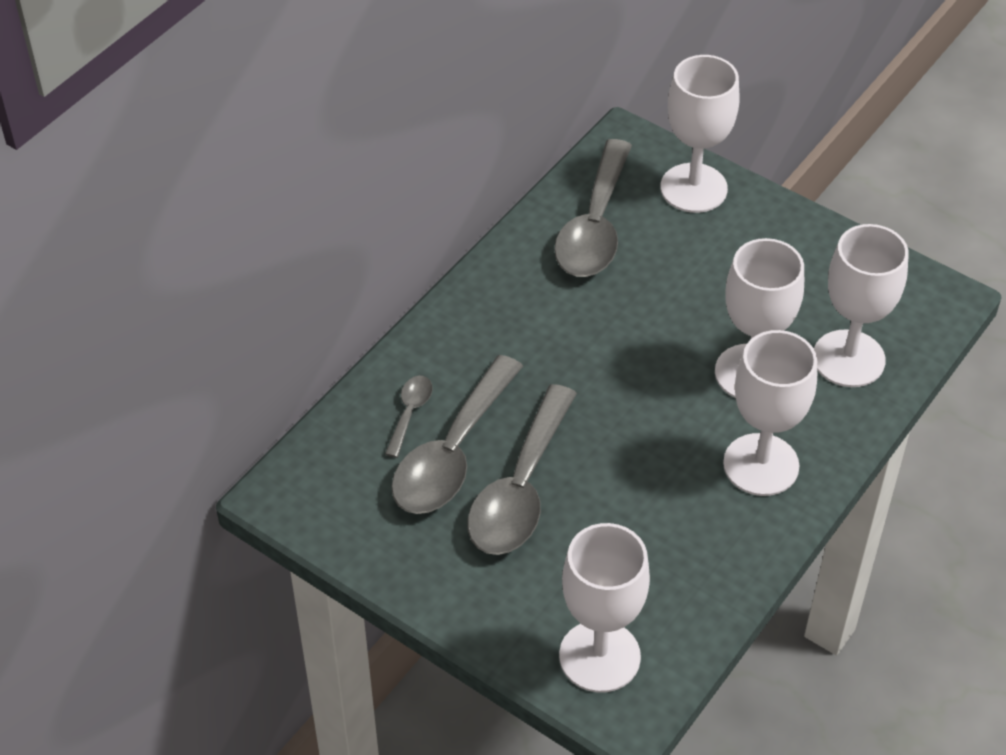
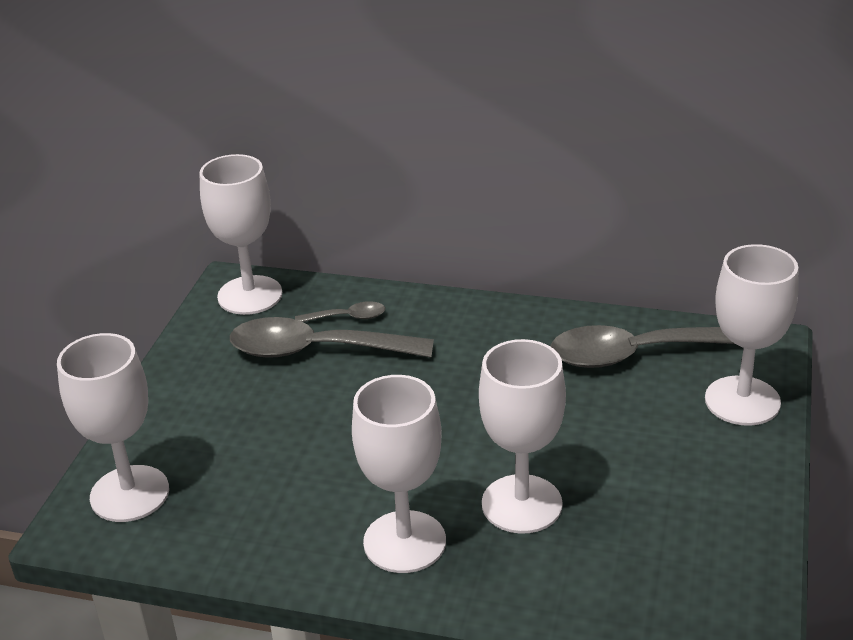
camera: 70 degrees right, 15 degrees down
(520, 489) = (296, 397): grey spoon -> none
(848, 359) = (592, 573): white goblet -> white goblet (250, 295)

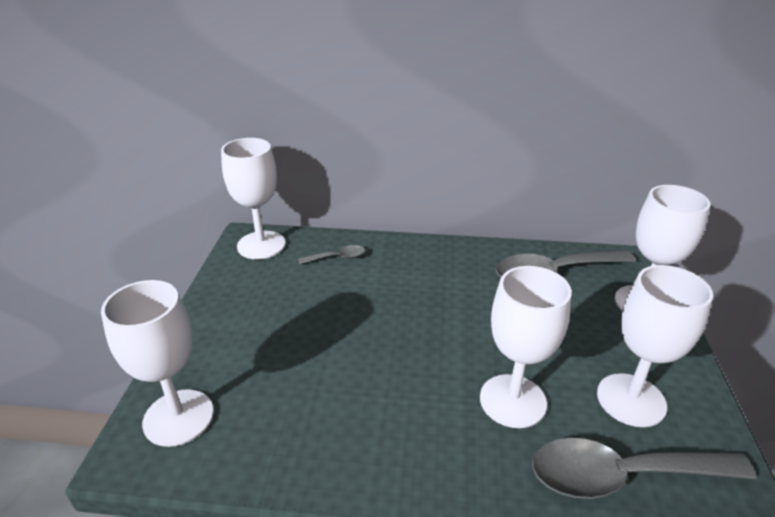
camera: 10 degrees left, 0 degrees up
(316, 351) = (318, 283): grey spoon -> grey spoon (622, 476)
(404, 542) = (426, 445): white goblet -> white goblet (631, 400)

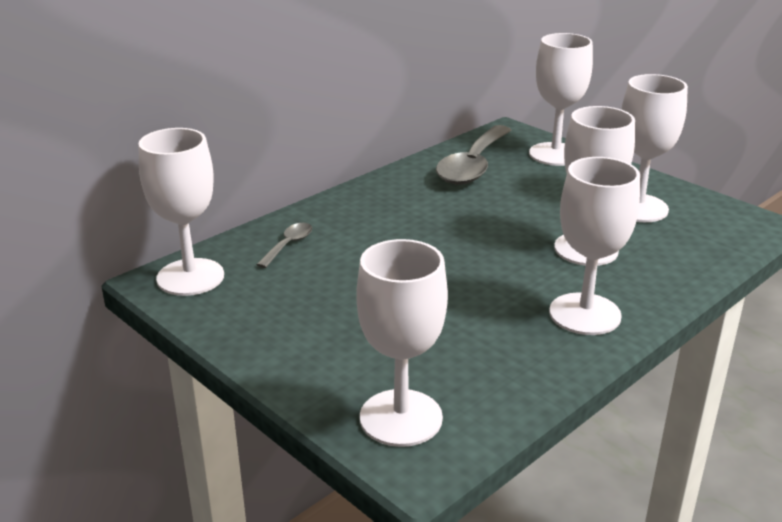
camera: 50 degrees left, 5 degrees down
(408, 452) = (585, 314): none -> white goblet
(622, 476) = (695, 245): grey spoon -> none

